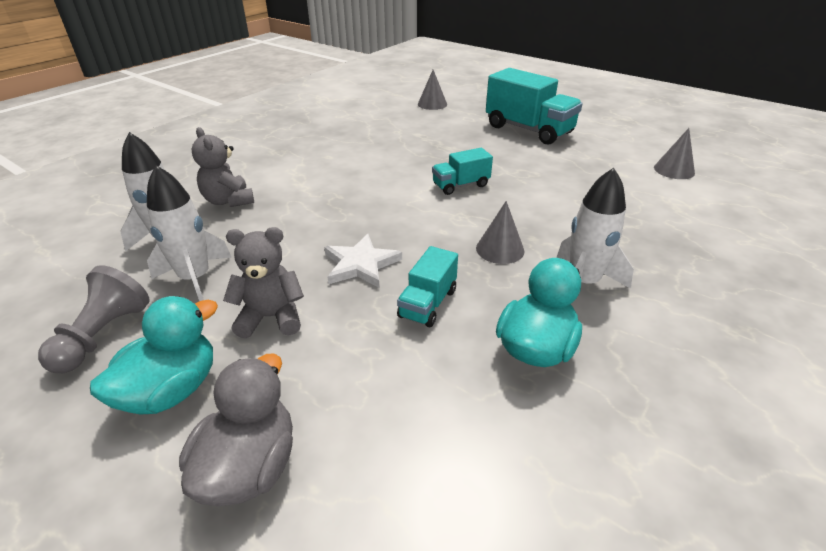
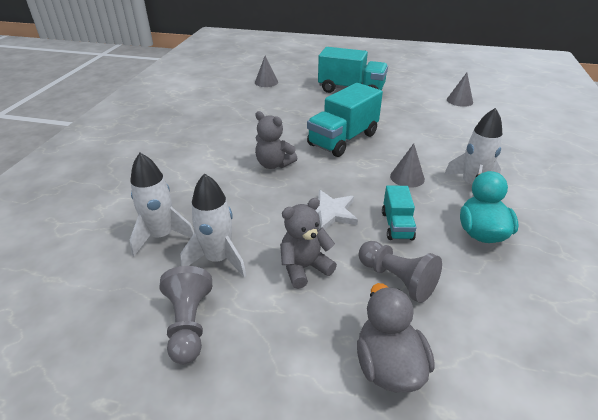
camera: 25 degrees left, 0 degrees up
(171, 390) = (285, 341): turquoise duck -> none
(229, 201) = (181, 193): grey teddy bear -> grey teddy bear (274, 164)
(363, 368) = (397, 279): none -> grey pawn
(461, 185) = (343, 139): turquoise truck -> turquoise truck, size x1.89

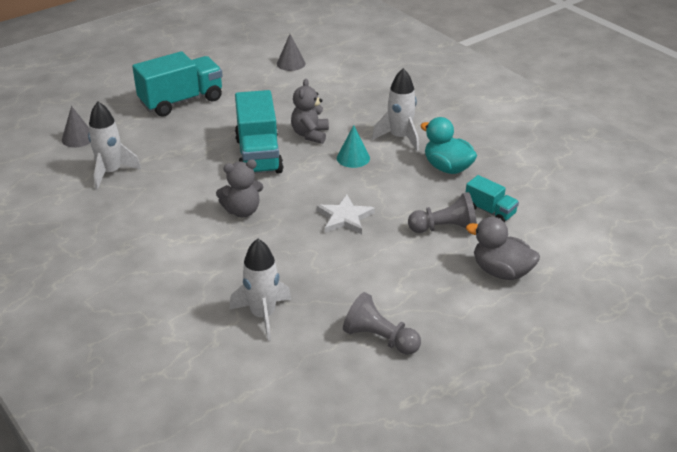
camera: 50 degrees left, 0 degrees up
(218, 259) = (329, 297): white rocket -> white rocket (111, 172)
(304, 268) = (388, 261): grey teddy bear -> grey teddy bear (310, 134)
(397, 225) = (397, 196): turquoise truck -> turquoise truck (490, 211)
(407, 177) = (353, 158): grey cone -> turquoise cone

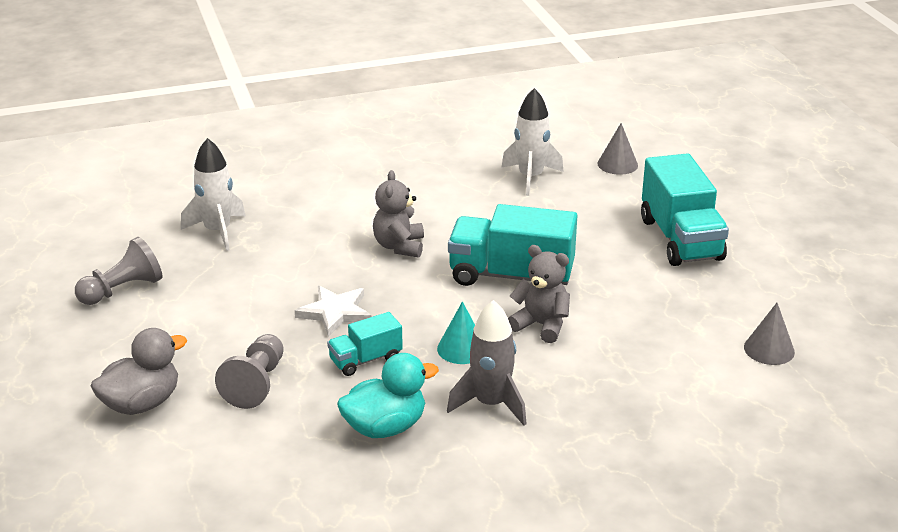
camera: 110 degrees right, 5 degrees down
(399, 137) = (491, 404): white rocket -> grey rocket
(490, 211) = (260, 434): turquoise truck -> turquoise truck (365, 360)

